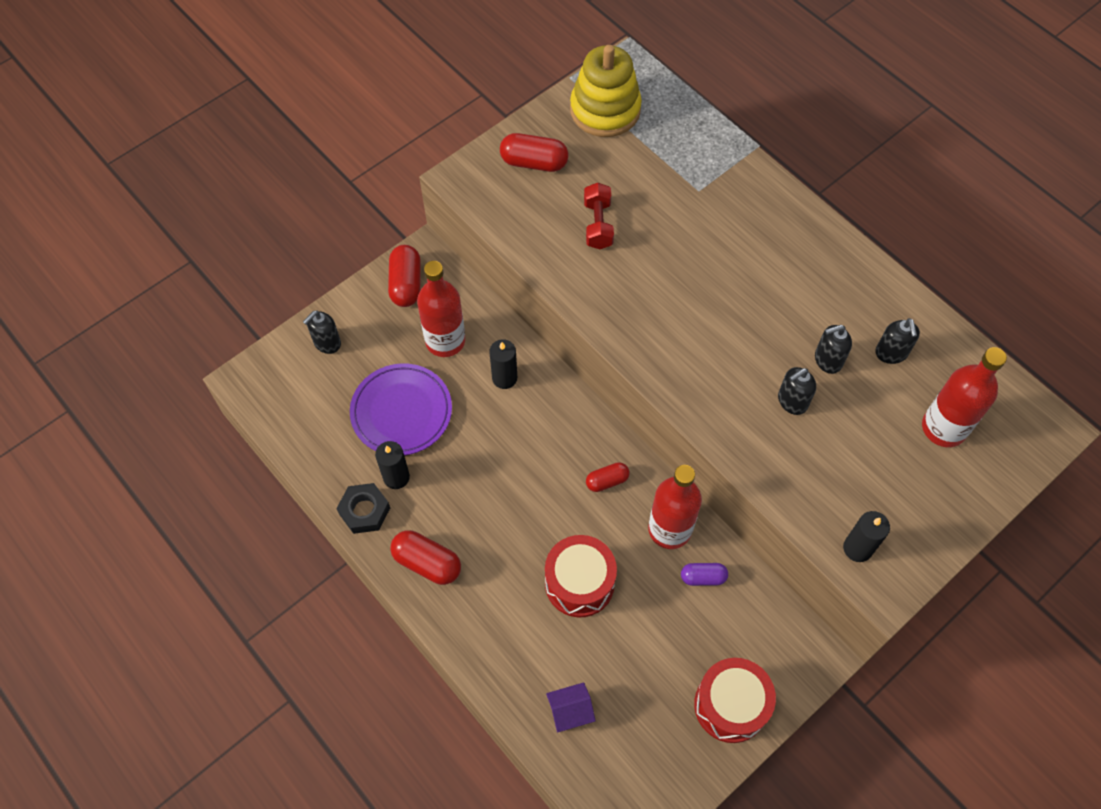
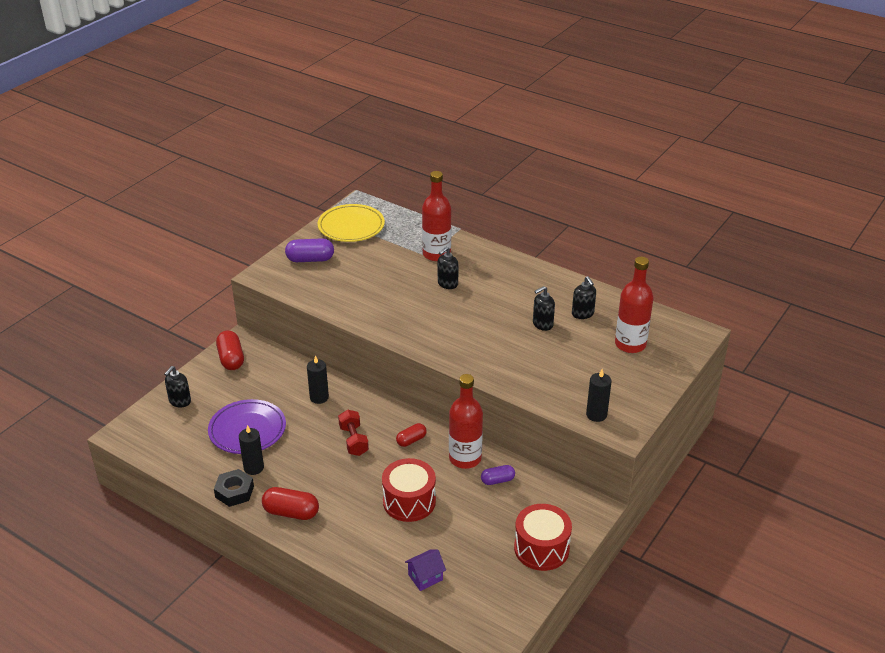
camera: 15 degrees left, 25 degrees down
(445, 341) = (269, 385): red bottle -> red bottle (436, 254)
(534, 162) = (310, 259): red capsule -> purple capsule
(598, 224) = (364, 283): red dumbbell -> red dumbbell (353, 440)
(605, 110) = (351, 226): yellow stacking toy -> yellow plate
(792, 401) = (526, 349): black soap dispenser -> black soap dispenser (447, 284)

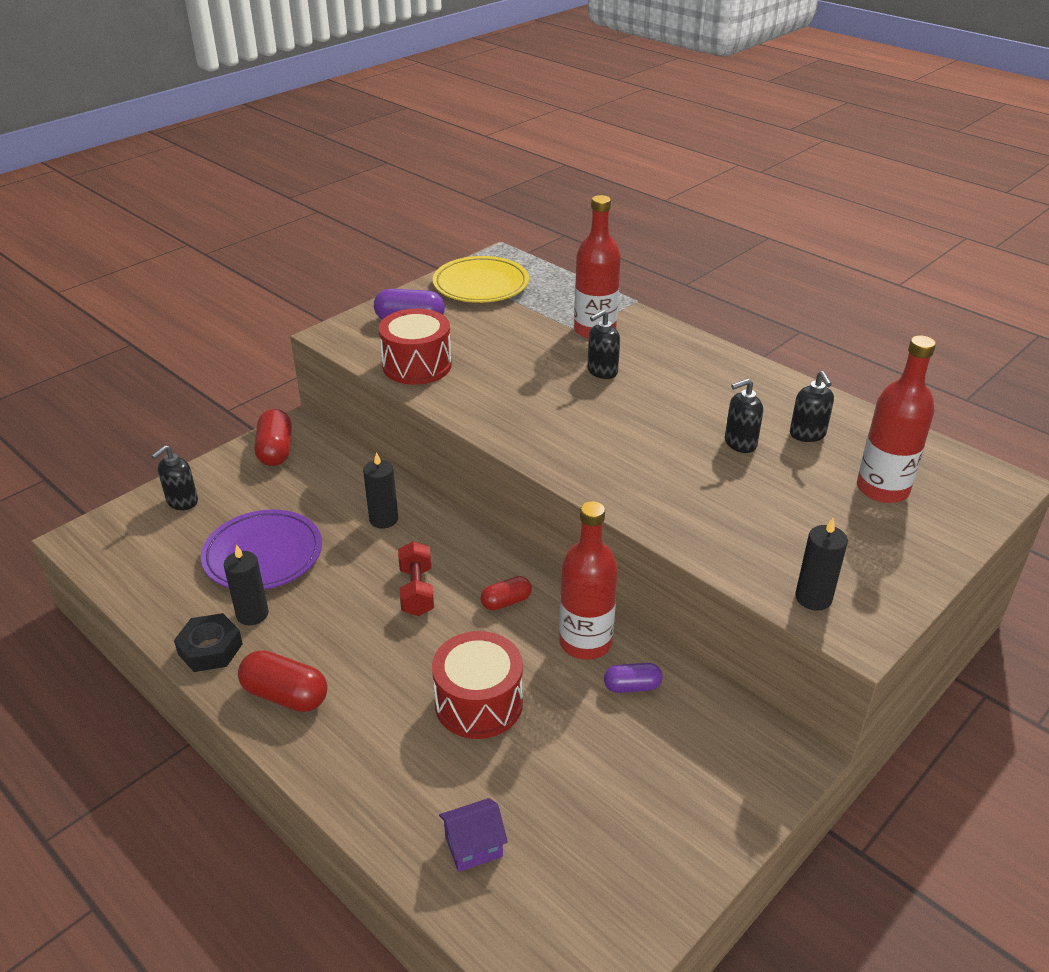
camera: 10 degrees right, 0 degrees up
(541, 548) = (688, 822): red drum -> red drum (417, 365)

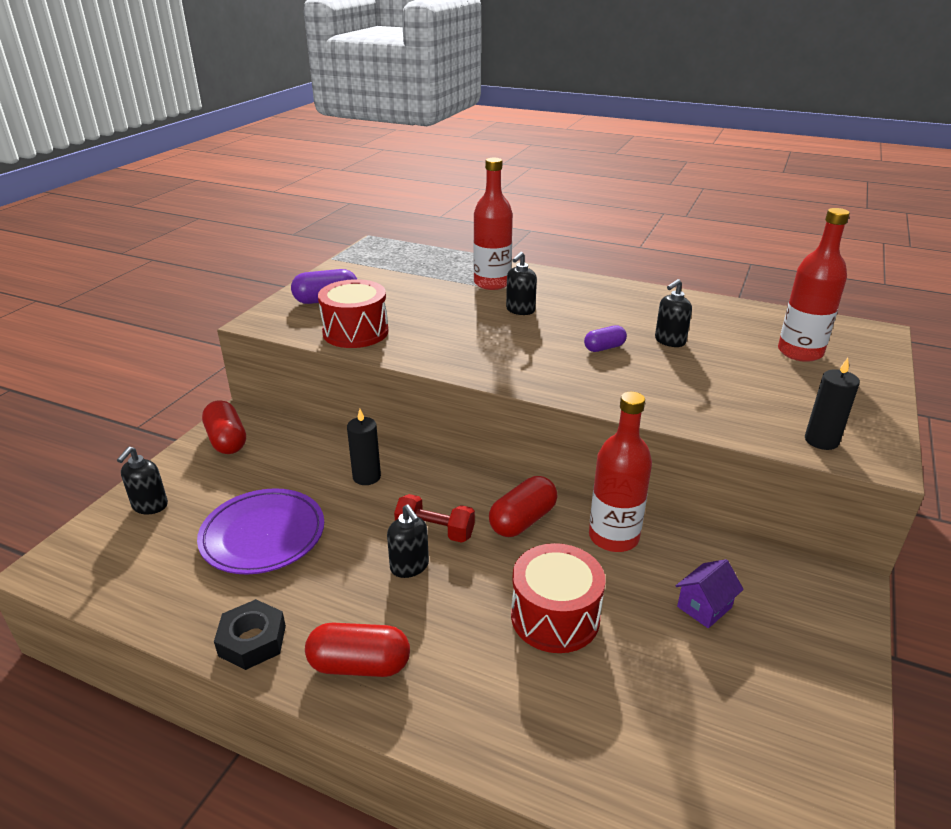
camera: 20 degrees left, 5 degrees down
(252, 614) = (281, 594): black candle -> none
(417, 591) = (435, 531): red dumbbell -> red dumbbell turned 45 degrees counterclockwise
(473, 846) = (638, 759): purple house -> purple house (704, 607)
(481, 285) = (372, 266): yellow plate -> none
(506, 602) = (522, 520): red capsule -> red capsule, size x1.61
(632, 686) = (678, 564): purple capsule -> purple capsule (604, 348)
(807, 434) = (714, 326): black soap dispenser -> black soap dispenser (409, 566)

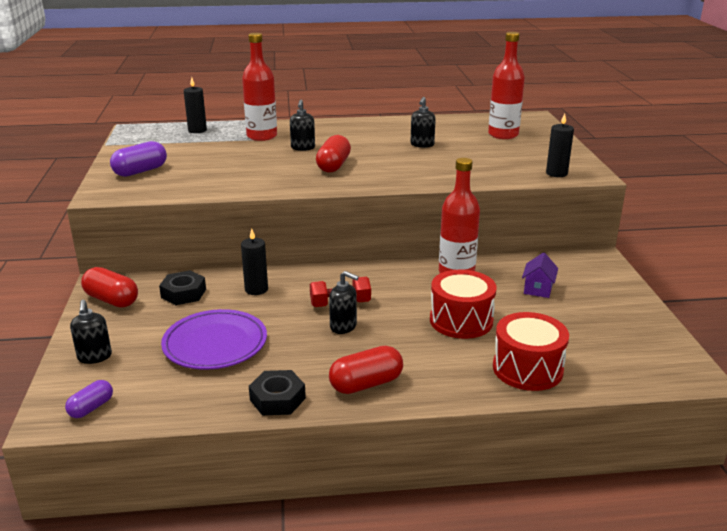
camera: 30 degrees left, 5 degrees down
(295, 456) = (183, 293): none -> black nut
(355, 332) = (193, 185): red drum -> red drum (527, 369)
(434, 260) = (197, 130): none -> black candle
(522, 520) = (392, 281): red capsule -> red capsule (333, 166)
(604, 348) = (385, 157): purple capsule -> purple capsule (91, 408)

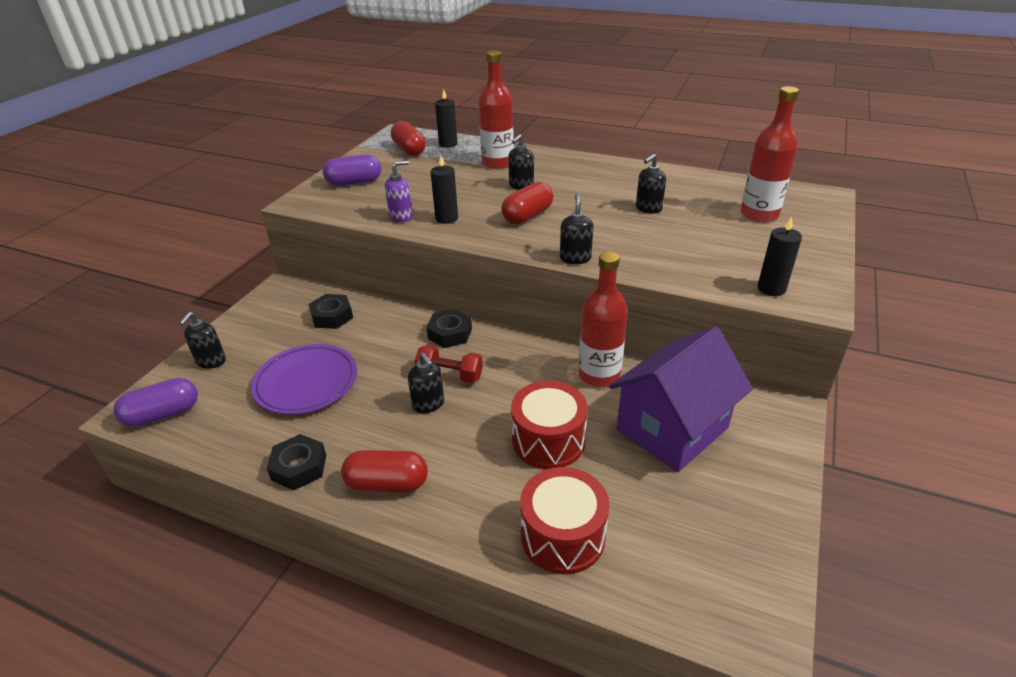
camera: 30 degrees right, 10 degrees up
(91, 408) = (163, 414): purple capsule -> purple capsule, size x1.61
(112, 300) = (274, 305): red capsule -> red capsule (409, 150)
(221, 186) = (401, 216): none -> purple soap dispenser
(256, 289) = (393, 332): black candle -> black candle (446, 218)
(309, 278) = (450, 333): none -> black nut
(404, 184) = (575, 258): none -> black soap dispenser
(538, 289) = (672, 429): purple house -> purple house, size x2.47

